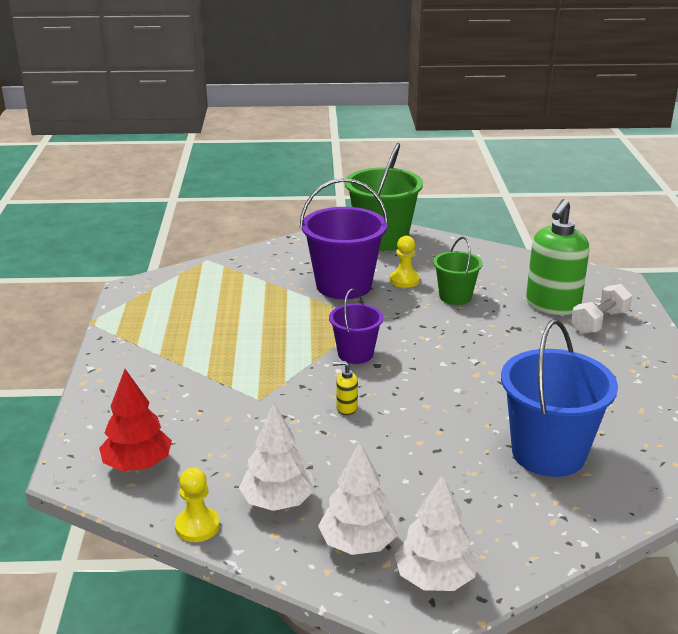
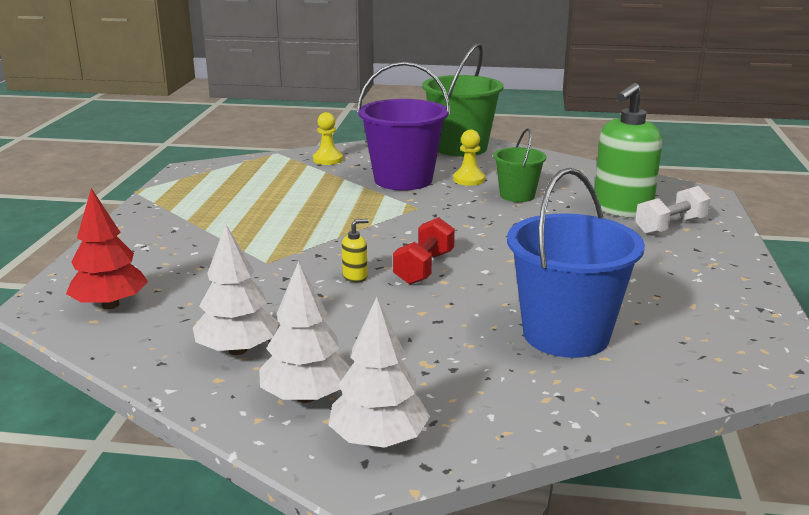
camera: 10 degrees right, 5 degrees down
(197, 526) = (139, 363): yellow pawn -> yellow pawn (328, 160)
(346, 408) = (355, 277): yellow soap dispenser -> yellow soap dispenser turned 135 degrees clockwise
(355, 354) = (388, 233): purple bucket -> none
(403, 392) = (424, 268): none -> red dumbbell

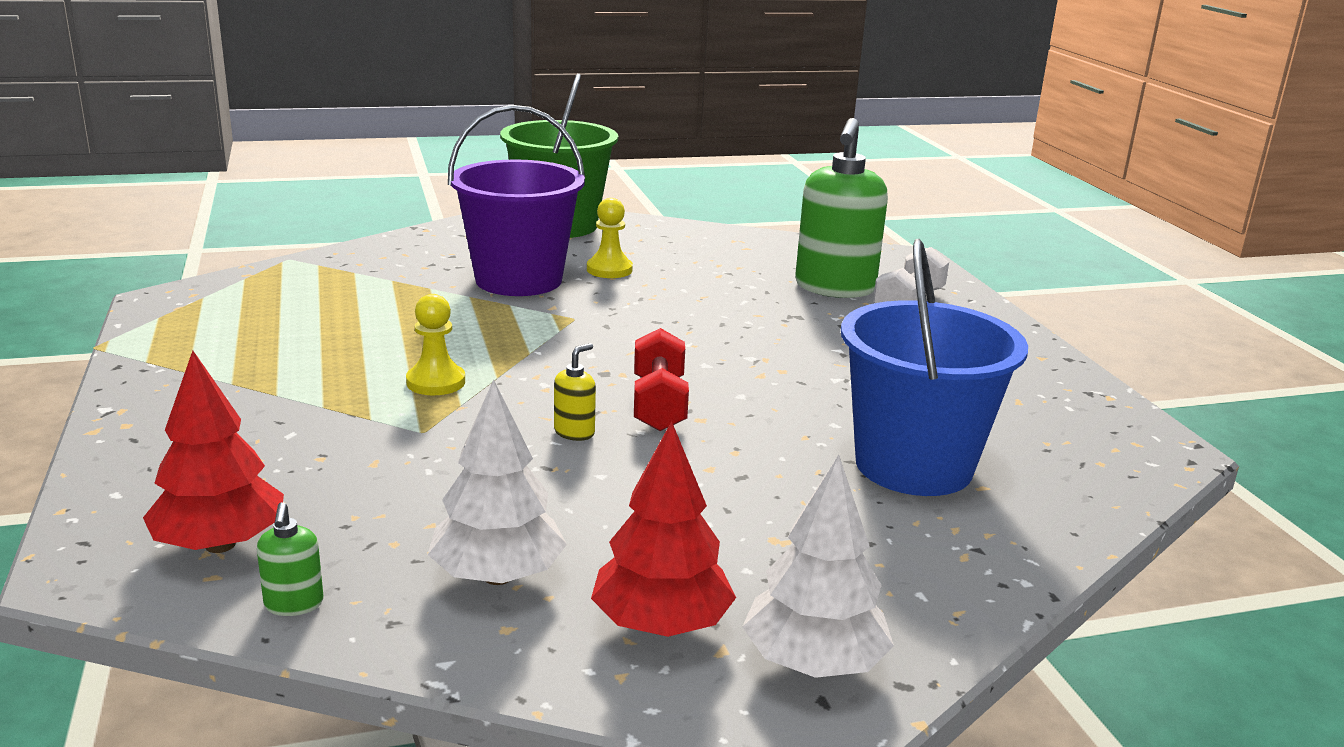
camera: 25 degrees left, 0 degrees up
(120, 343) = (294, 604): none -> green soap dispenser
(306, 397) = (661, 625): white tree -> red tree
(328, 160) = (380, 261): yellow pawn -> yellow pawn (436, 382)
(517, 195) = (692, 285): green bucket -> none

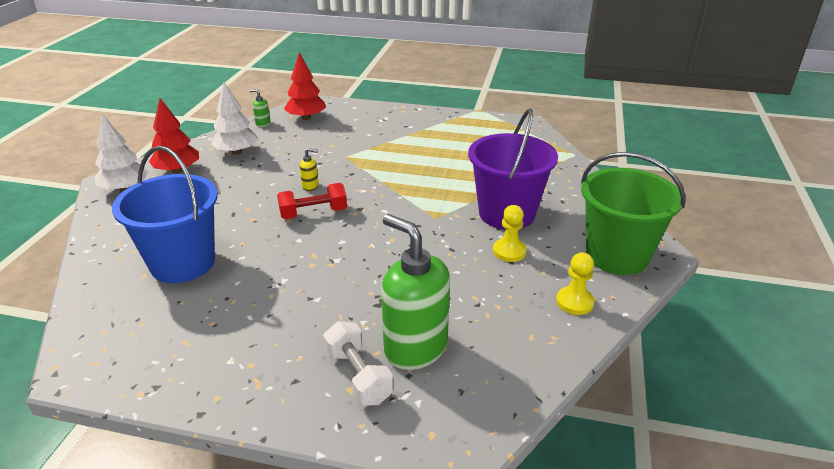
camera: 120 degrees right, 10 degrees up
(436, 382) = (387, 166): yellow pawn -> yellow pawn (574, 302)
(574, 432) = (310, 186): yellow soap dispenser -> yellow soap dispenser turned 60 degrees counterclockwise
(659, 404) = (313, 213): red dumbbell -> red dumbbell turned 45 degrees counterclockwise

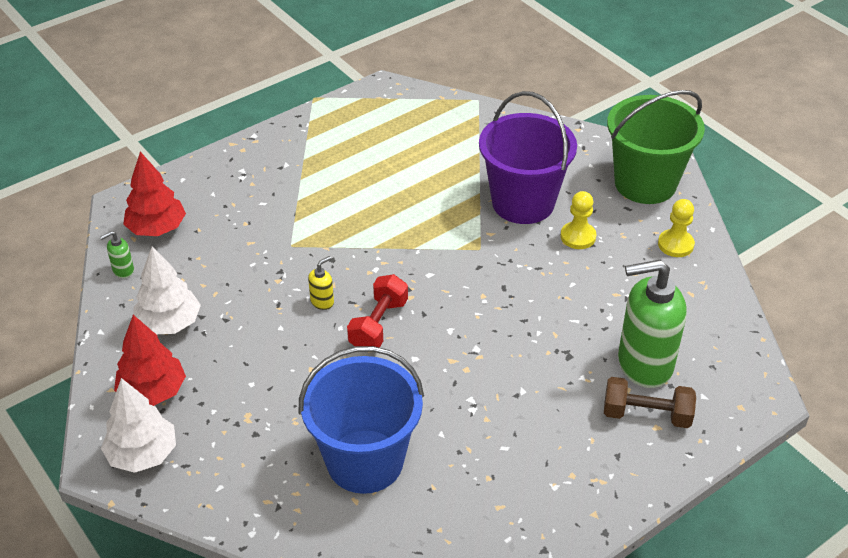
camera: 50 degrees left, 10 degrees up
(358, 376) = (646, 415): white dumbbell -> brown dumbbell

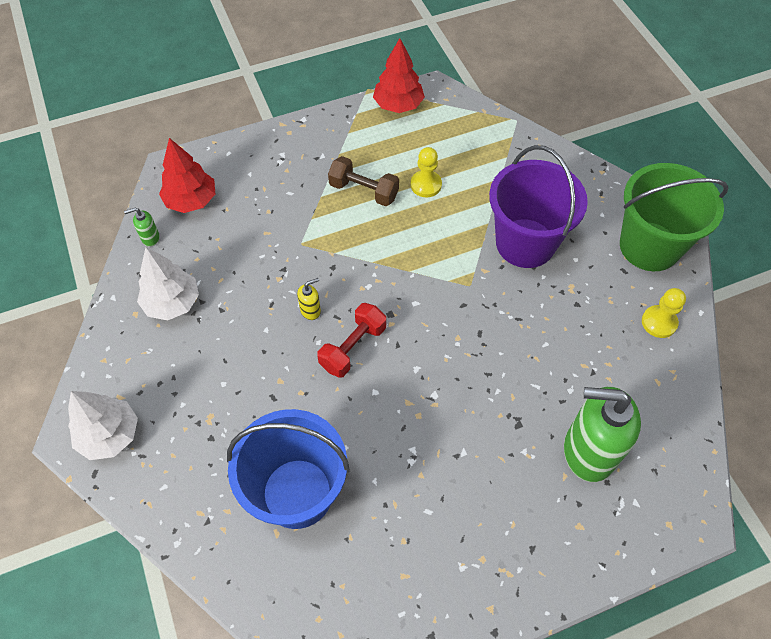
camera: 15 degrees right, 15 degrees up
(152, 391) = (137, 371): red tree -> red tree (398, 105)
(578, 237) = (566, 292): yellow pawn -> yellow pawn (426, 185)
(646, 415) = (573, 510): brown dumbbell -> brown dumbbell (364, 191)

